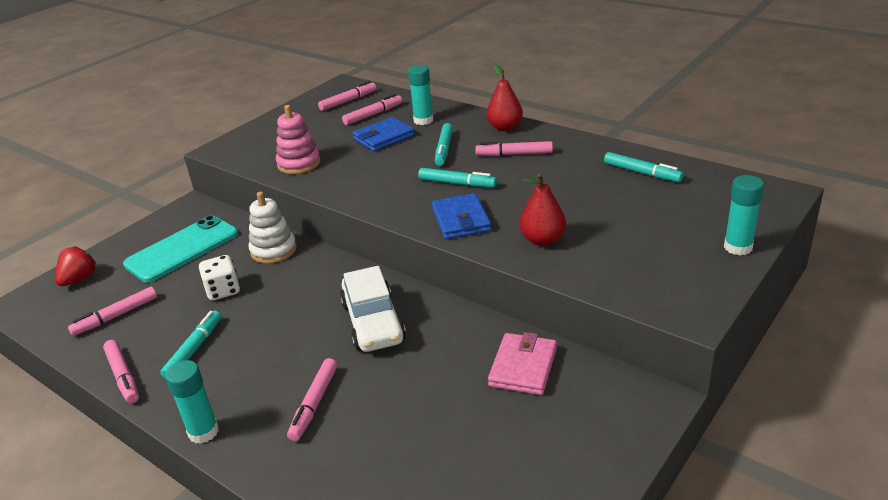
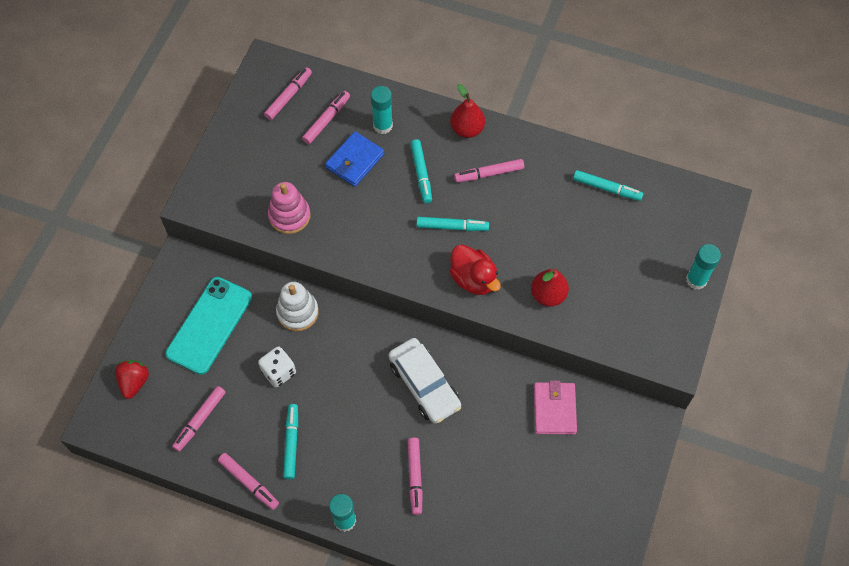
camera: 20 degrees left, 30 degrees up
(461, 220) = (473, 279): blue wallet -> red duck

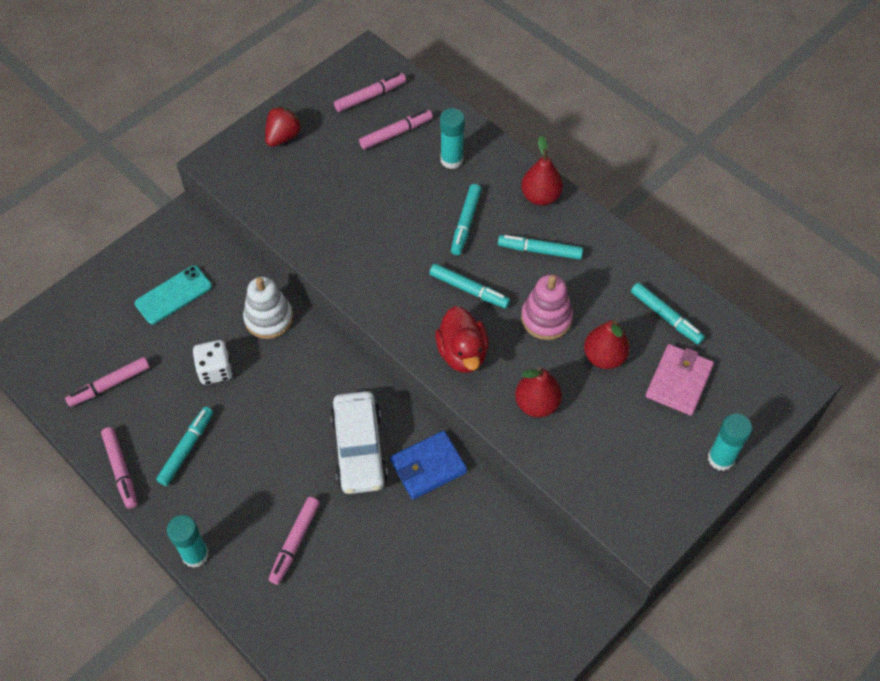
camera: 25 degrees right, 5 degrees down
(134, 382) = (69, 320): red strawberry -> red strawberry (283, 137)
(209, 325) = (173, 295): turquoise phone -> turquoise phone, size x0.65
(289, 216) = (304, 212): pink stacking toy -> pink stacking toy (546, 318)
(355, 161) = (402, 184): blue wallet -> blue wallet (428, 467)
(489, 174) = (540, 251): pink marker -> turquoise marker
(554, 409) = (488, 538): pink wallet -> pink wallet (678, 381)
(578, 238) = (604, 357): none -> red pear

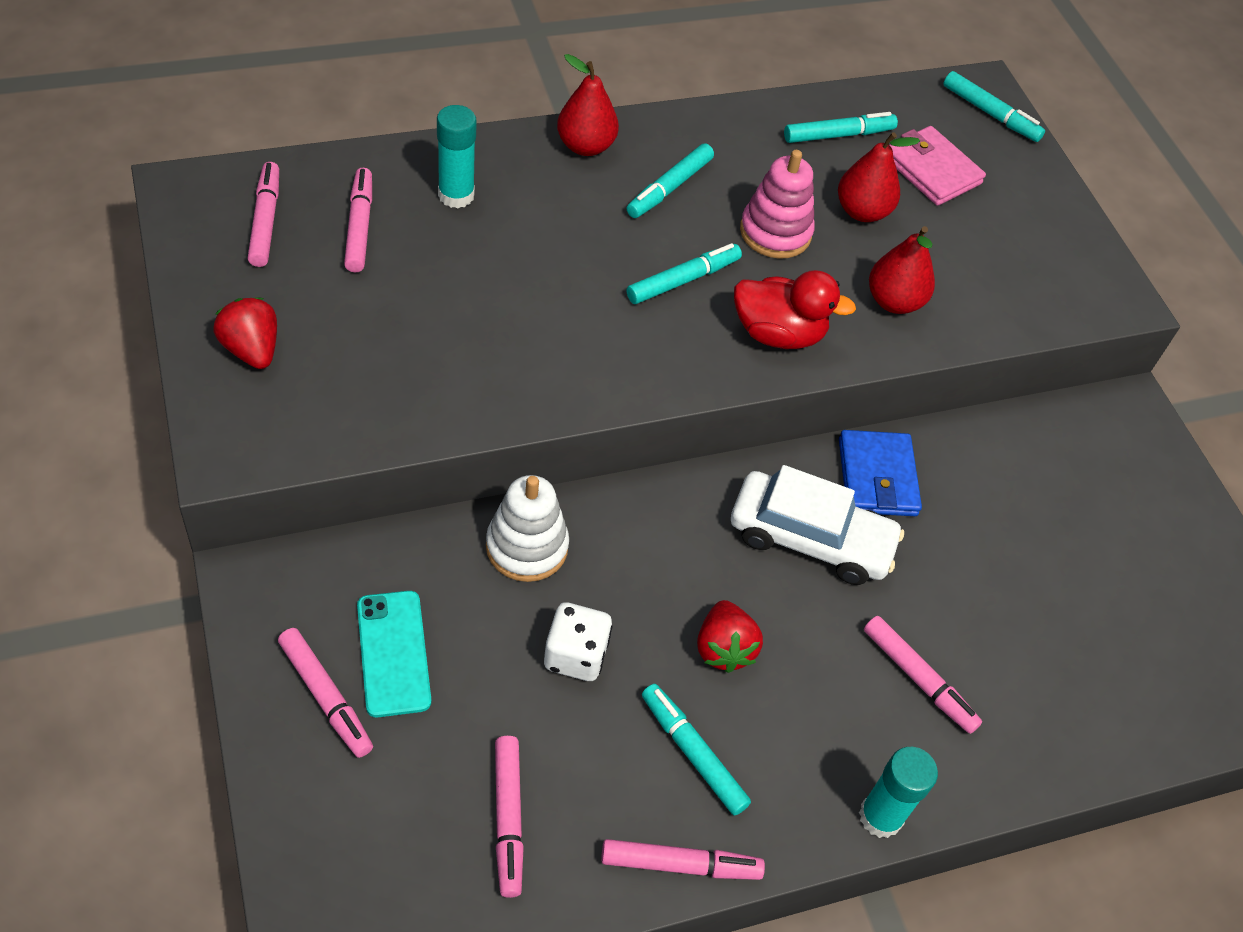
camera: 70 degrees left, 5 degrees down
(135, 281) = (325, 697): none -> pink marker
(258, 436) = (723, 648): none -> red strawberry
(465, 223) = (573, 232): turquoise marker -> turquoise marker (990, 114)
(721, 458) = (1047, 190): turquoise glue stick -> none

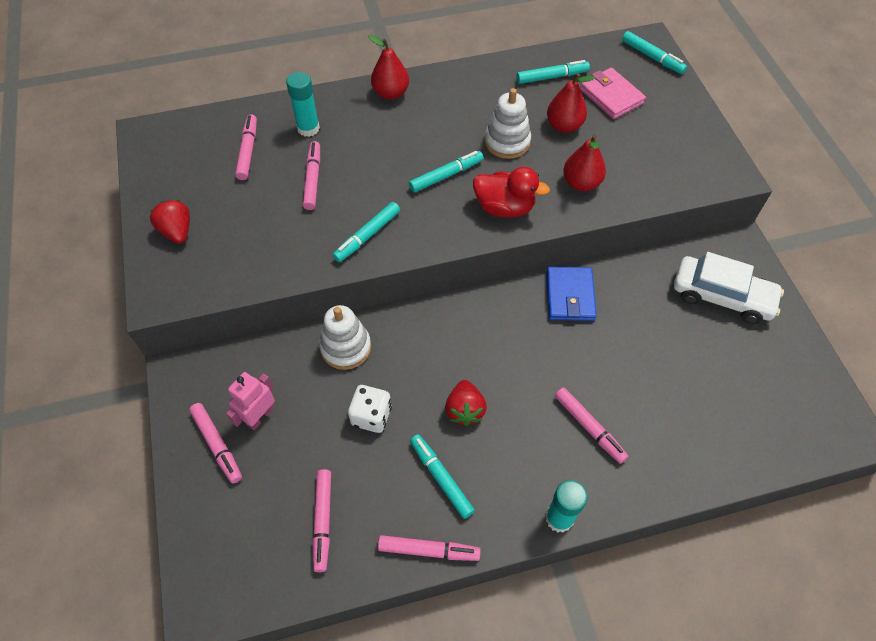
camera: 10 degrees right, 5 degrees up
(265, 221) = (192, 150): pink marker -> pink marker (313, 179)
(393, 653) = (260, 416): turquoise phone -> pink robot
(669, 188) = (441, 117): turquoise marker -> turquoise marker (367, 236)
(775, 232) = (507, 142): pink stacking toy -> white stacking toy
(810, 539) = (524, 337): white car -> white car (722, 296)

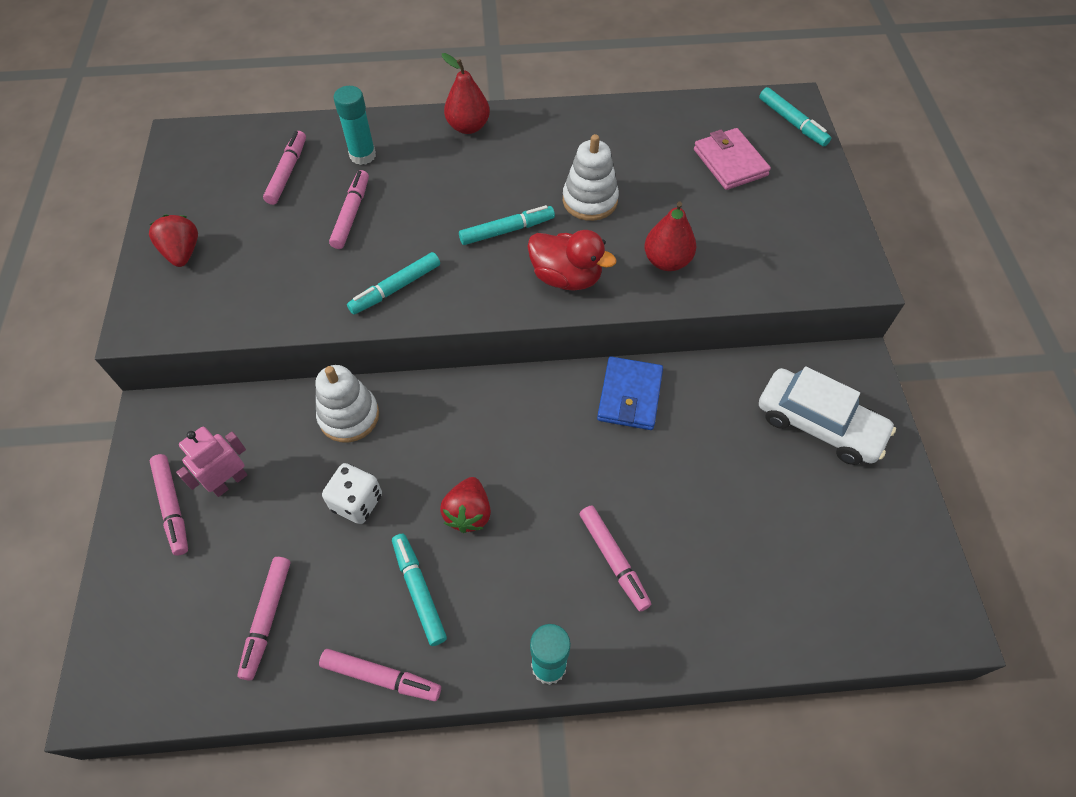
camera: 10 degrees right, 0 degrees up
(552, 77) = (663, 131): turquoise marker -> none
(564, 125) = (663, 190): red pear -> none

